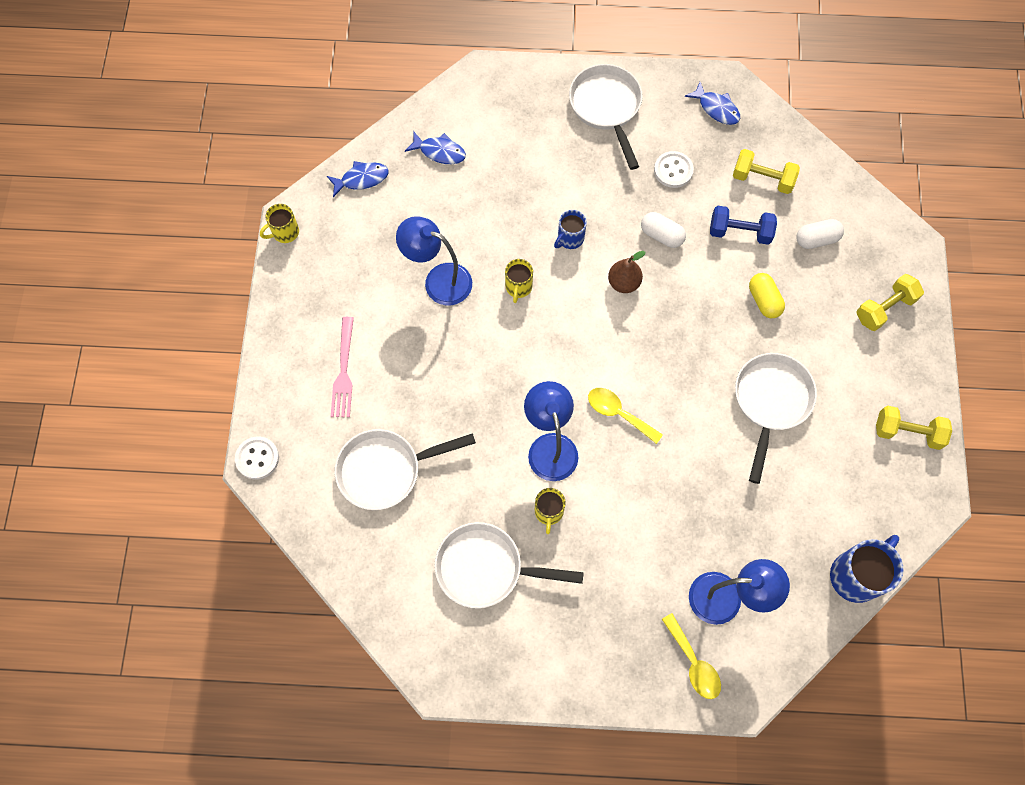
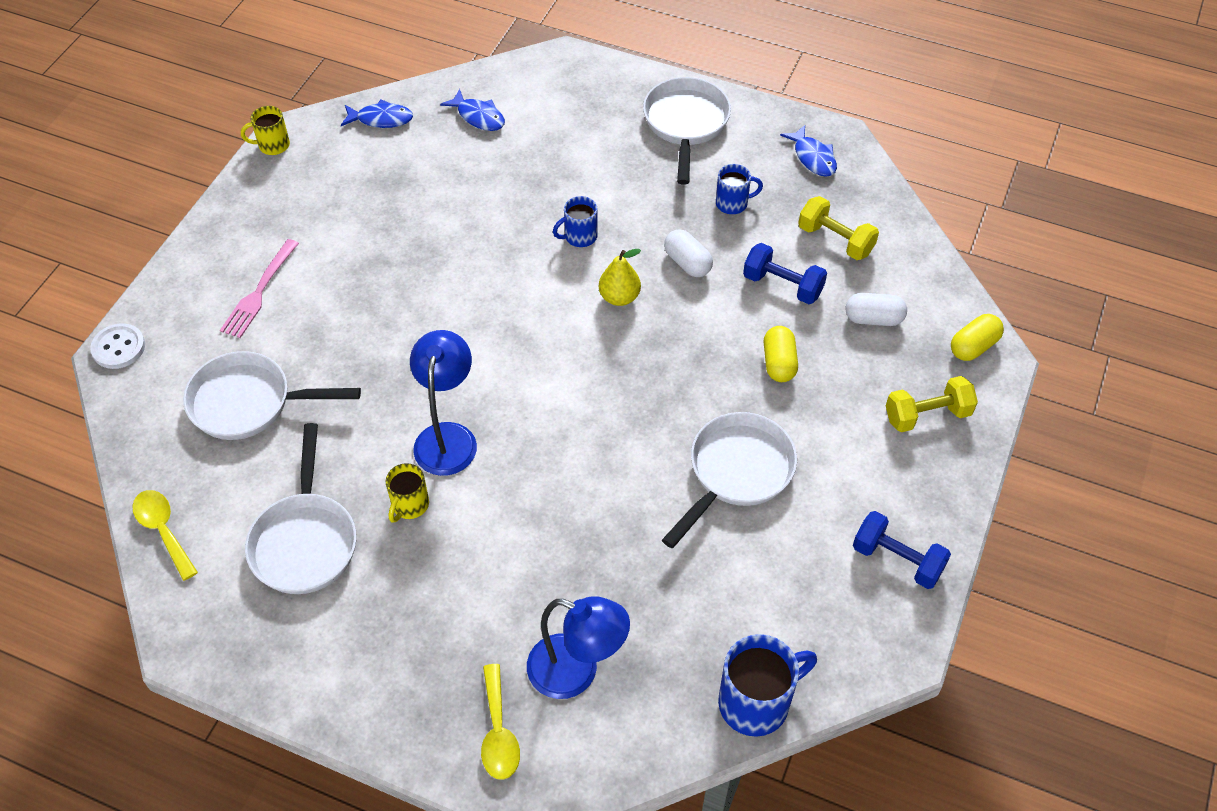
camera: 20 degrees right, 15 degrees down
(438, 280) = (411, 235): blue lamp -> none
(486, 568) = (305, 541): white pan -> white pan turned 120 degrees counterclockwise
(518, 287) = (496, 267): yellow mug -> none
(618, 413) = (545, 427): yellow spoon -> yellow spoon (163, 530)
(623, 283) = (619, 297): brown pear -> yellow pear
(673, 170) = (733, 203): white button -> blue mug
(895, 239) = (973, 346): none -> yellow capsule
(907, 432) = (897, 560): yellow dumbbell -> blue dumbbell

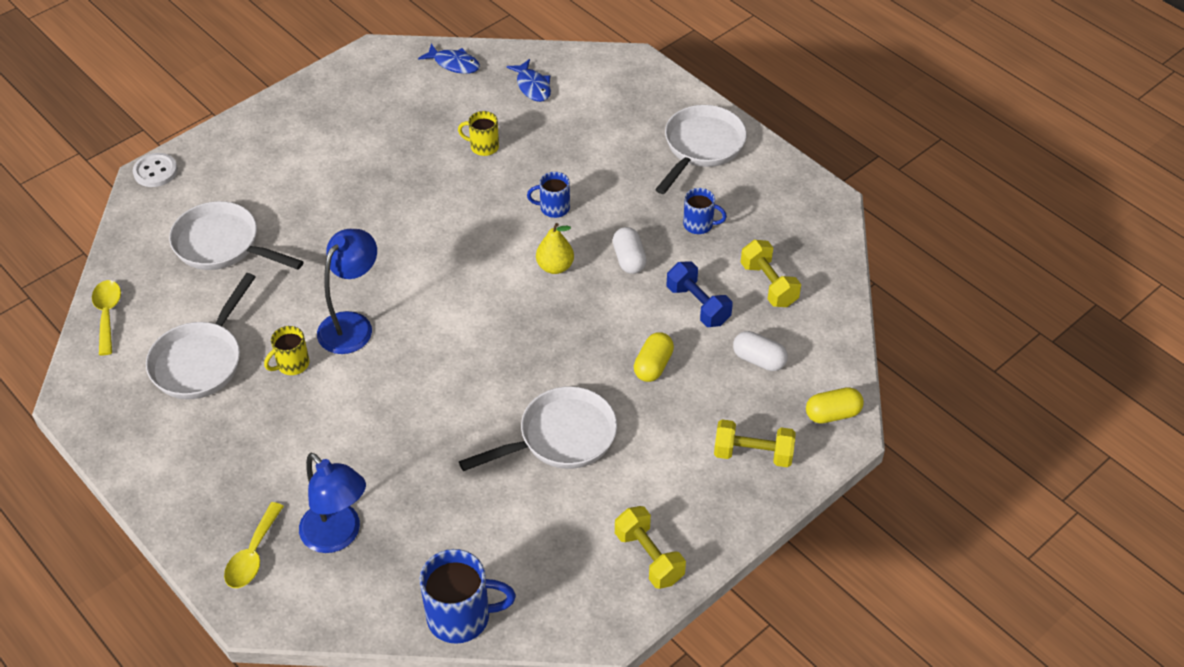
camera: 25 degrees right, 5 degrees down
(259, 292) = (280, 166): pink fork -> none
(273, 145) = (358, 58): yellow mug -> yellow mug (483, 146)
(813, 157) = (794, 210): blue fish -> none
(897, 560) = (649, 557): blue dumbbell -> yellow dumbbell

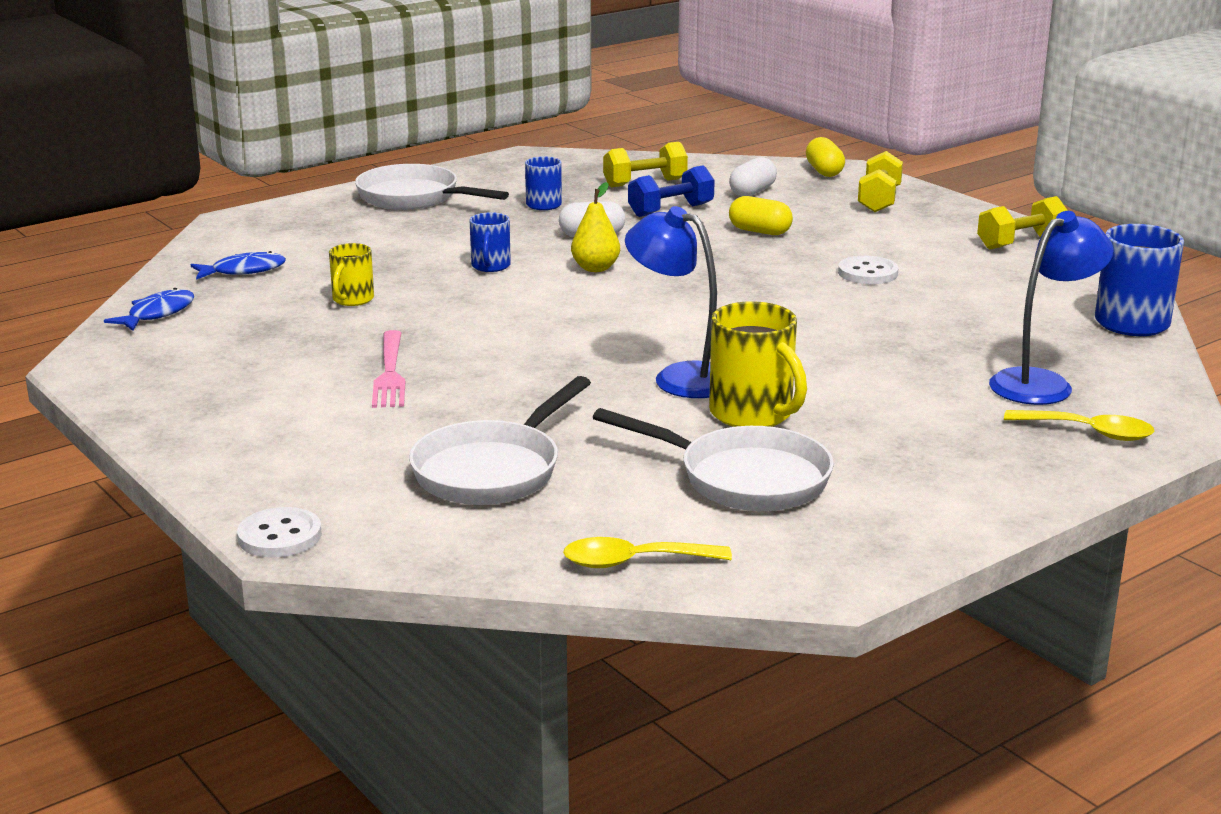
camera: 85 degrees left, 25 degrees down
(292, 364) = (753, 414): yellow mug -> yellow mug, size x1.72
(361, 182) = (390, 373): none -> pink fork
(560, 437) = (867, 273): white pan -> white button

